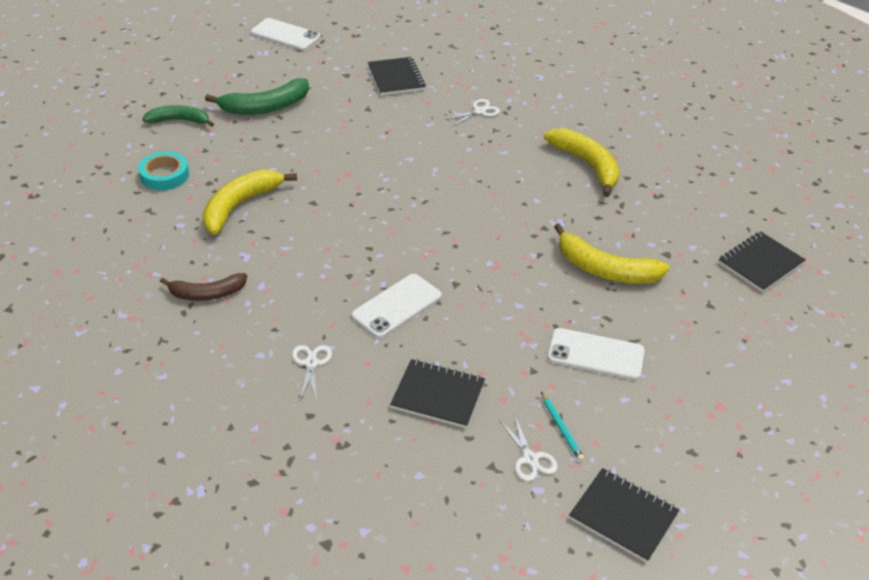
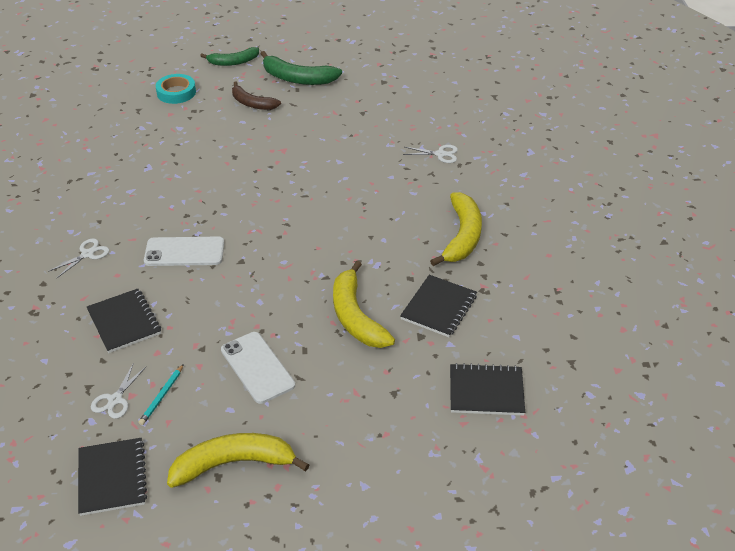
camera: 45 degrees right, 0 degrees up
(179, 120) = (233, 62): green banana -> green banana turned 120 degrees clockwise
(207, 294) = (96, 177): brown banana -> brown banana (252, 103)
(240, 206) = (189, 134): yellow banana -> yellow banana (233, 464)
(285, 35) = (383, 35): white phone -> none
(396, 78) = (415, 100): black notebook -> black notebook (438, 307)

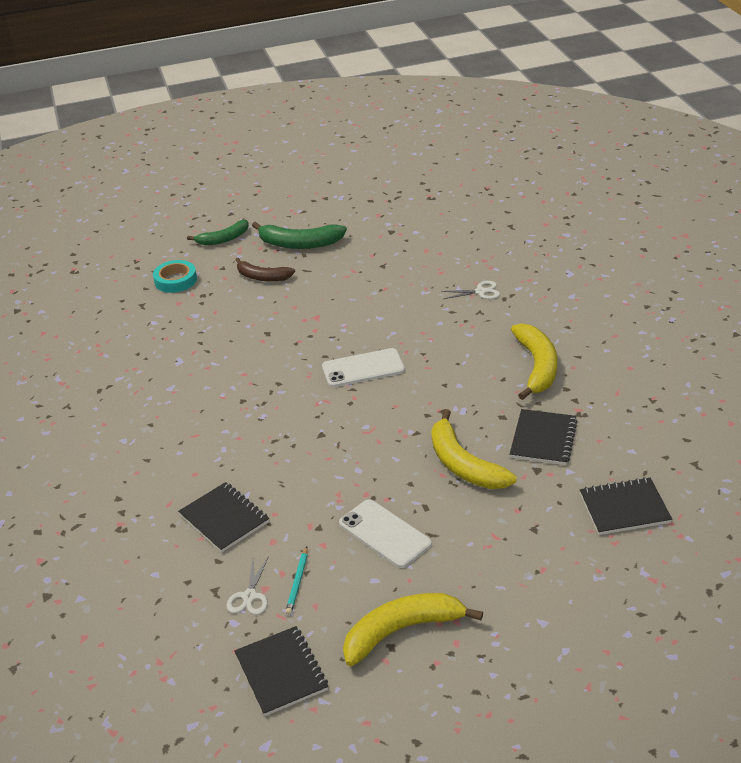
camera: 10 degrees left, 5 degrees down
(87, 254) = (153, 459): white scissors -> none
(184, 252) = (257, 437): white phone -> white phone (363, 368)

